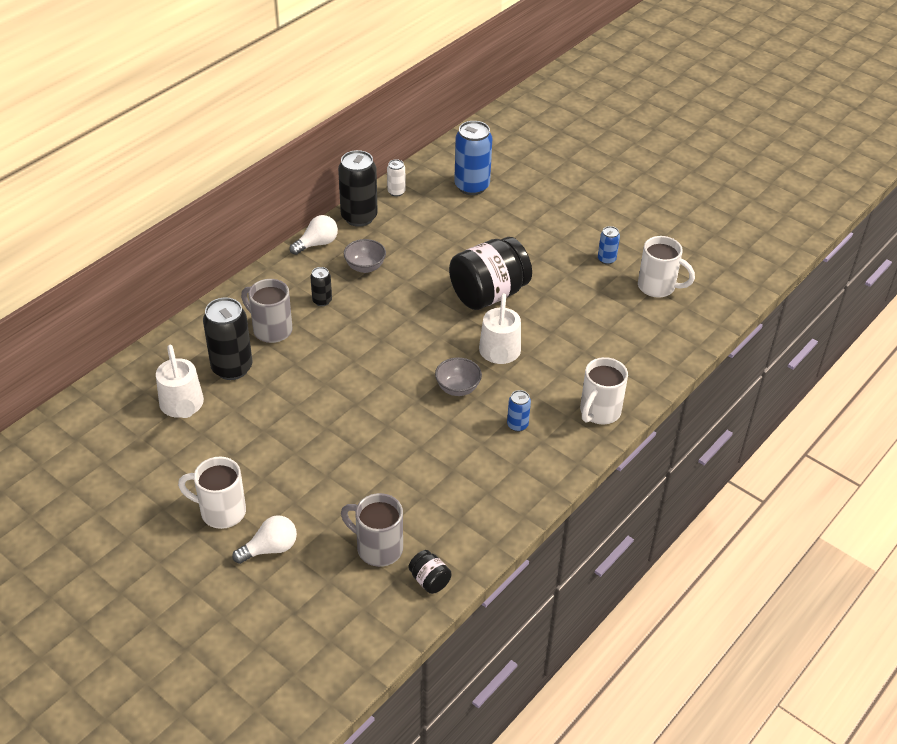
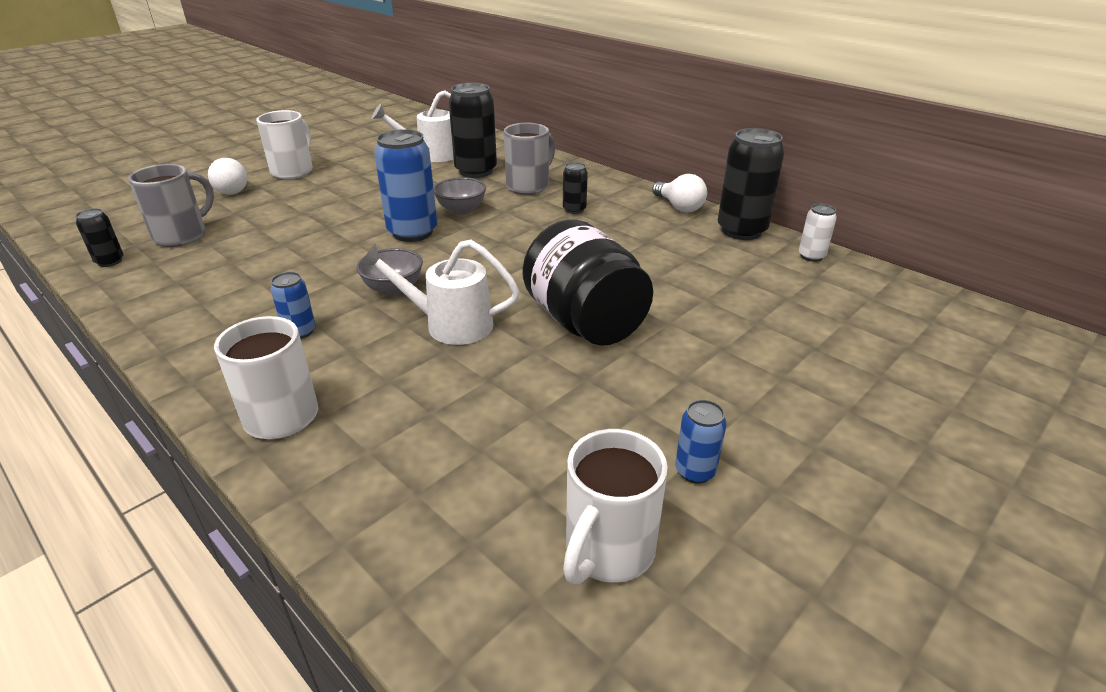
camera: 95 degrees right, 10 degrees down
(365, 267) = (638, 234): grey bowl -> grey bowl (461, 210)
(429, 580) = (110, 261): black jar -> black can
(472, 186) = (862, 319): blue can -> blue can (412, 232)

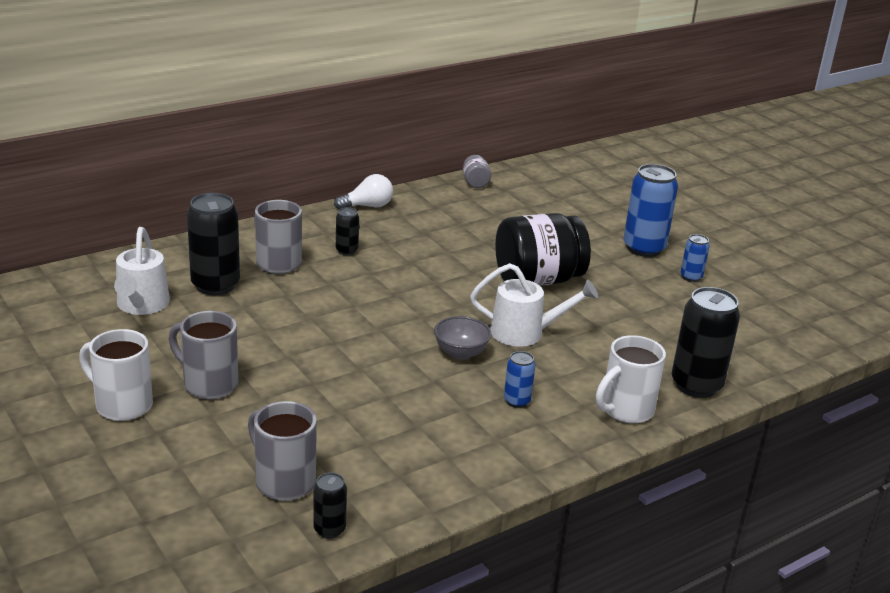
camera: 80 degrees left, 5 degrees down
(232, 189) = (155, 452): white light bulb -> none
(322, 191) = (208, 384): none -> grey mug
(412, 232) = (352, 335): blue can -> blue can (644, 248)
(449, 324) = (525, 333): white watering can -> white watering can turned 105 degrees counterclockwise
(461, 210) = (314, 305): grey bowl -> none
(608, 551) = (745, 312): white mug -> none
(741, 231) = (424, 194): black can -> black can (696, 385)
(811, 256) = (475, 183): white can -> grey jar

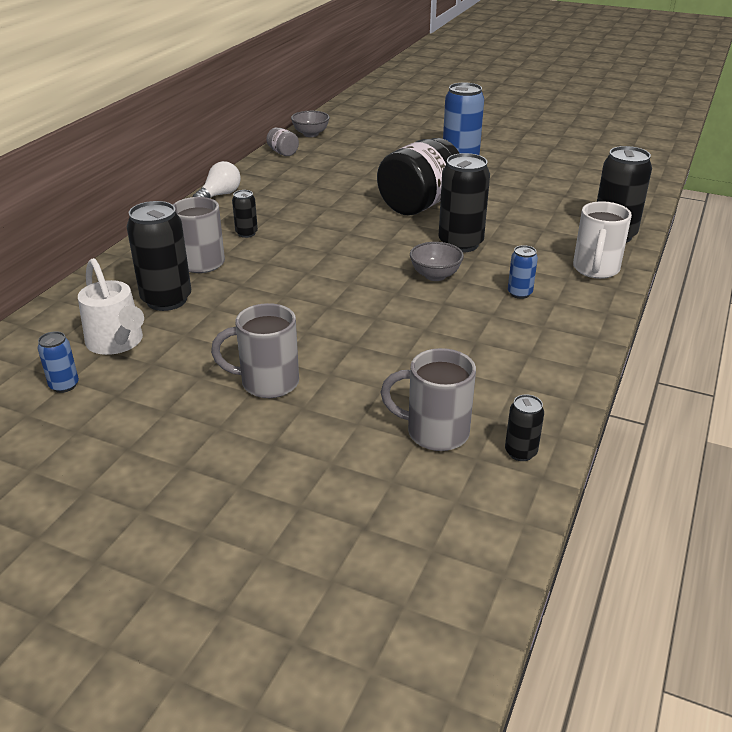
camera: 30 degrees left, 5 degrees up
(122, 405) = (210, 435): white mug -> none
(525, 333) = (460, 244): white watering can -> black can
(526, 172) = (310, 134): none -> grey bowl
(691, 277) = (515, 168): blue can -> blue can (64, 385)

